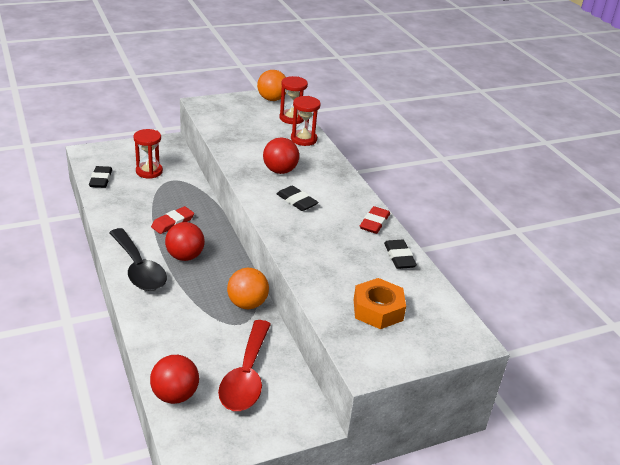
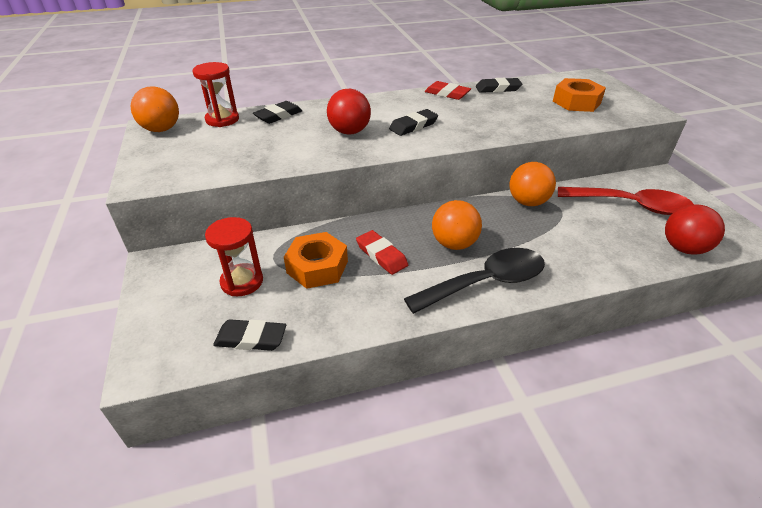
camera: 80 degrees left, 5 degrees up
(161, 197) = (317, 267): none -> orange nut
(185, 256) = (454, 244): red ball -> orange ball
(303, 139) = (278, 115): red hourglass -> black eraser

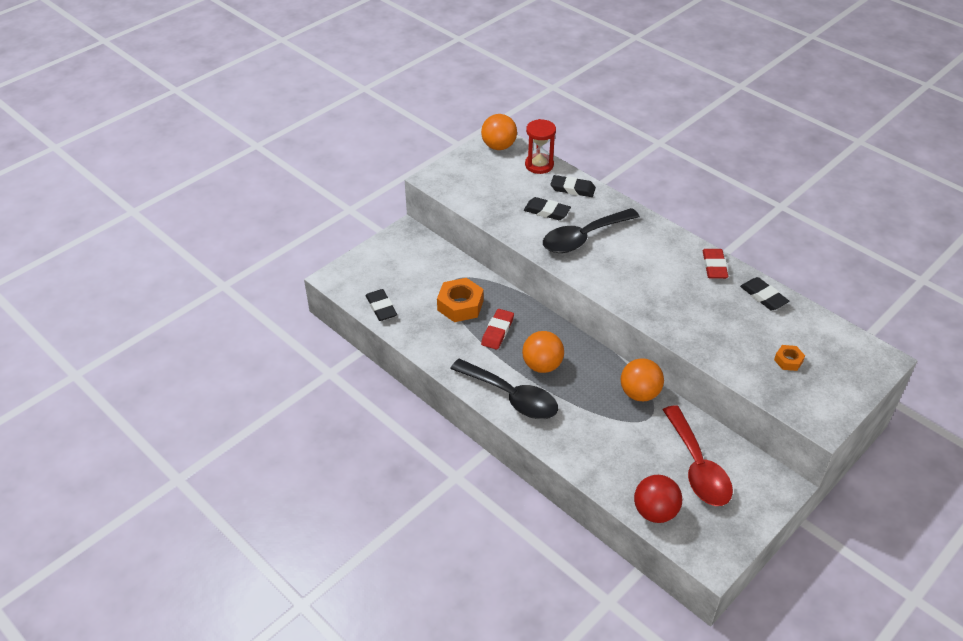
camera: 60 degrees right, 5 degrees up
(242, 282) = (420, 278): red hourglass -> none
(349, 132) = (583, 238): red ball -> black spoon
(413, 126) = (628, 269): black eraser -> black eraser (547, 211)
(576, 102) = (788, 361): orange nut -> orange nut, size x0.53

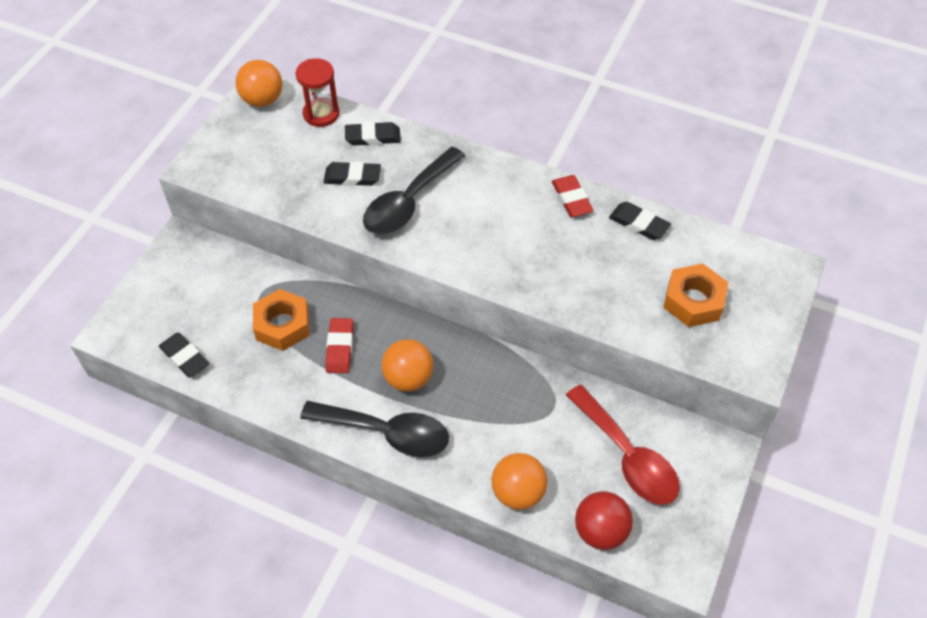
camera: 20 degrees left, 10 degrees up
(639, 393) = (532, 380): orange ball -> orange ball (518, 492)
(788, 361) = (693, 301): orange nut -> orange nut, size x1.90

